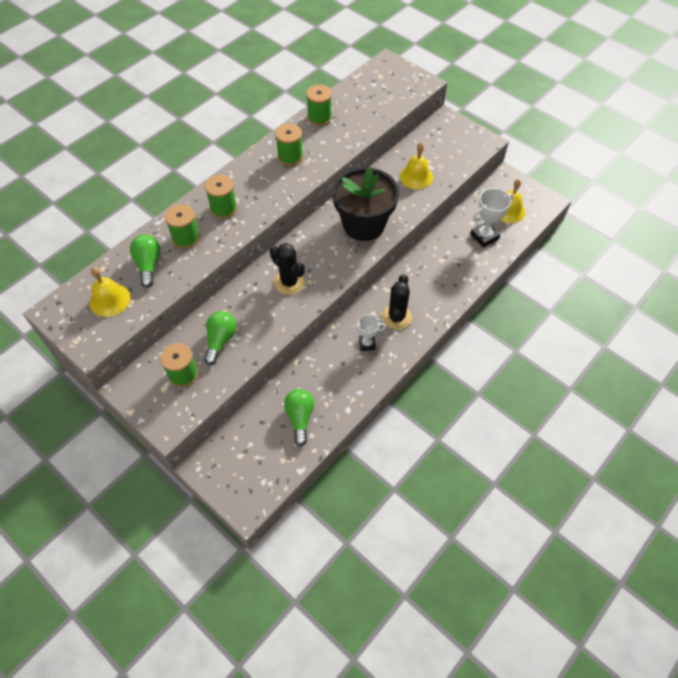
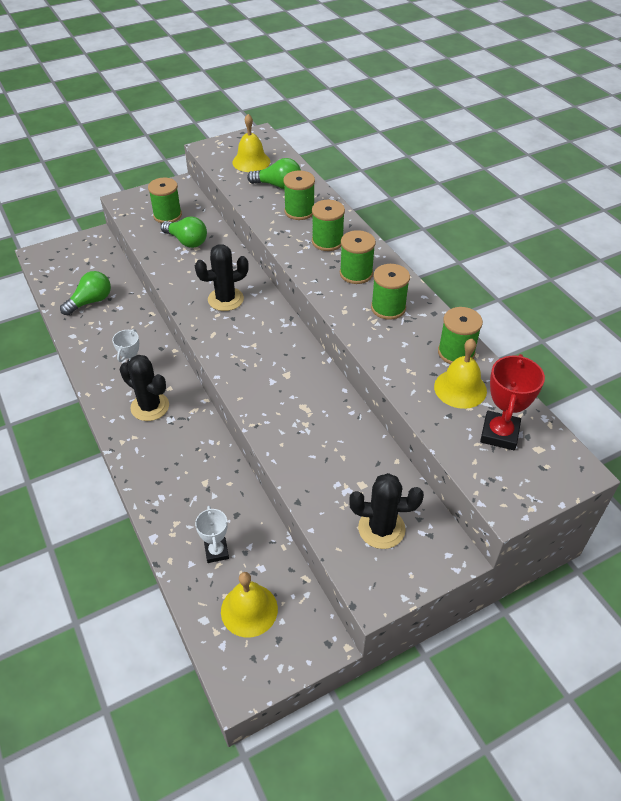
camera: 110 degrees right, 10 degrees down
(258, 182) = (356, 273): none -> green spool
(300, 418) = (91, 301): green light bulb -> green light bulb turned 60 degrees counterclockwise
(363, 224) = (273, 382): black flower pot -> none
(377, 91) = (499, 434): none -> red trophy
(416, 176) = (333, 465): yellow bell -> yellow bell (460, 388)
(446, 147) = (381, 528): none -> black cactus
(484, 236) = (216, 551): white trophy -> white trophy, size x0.65

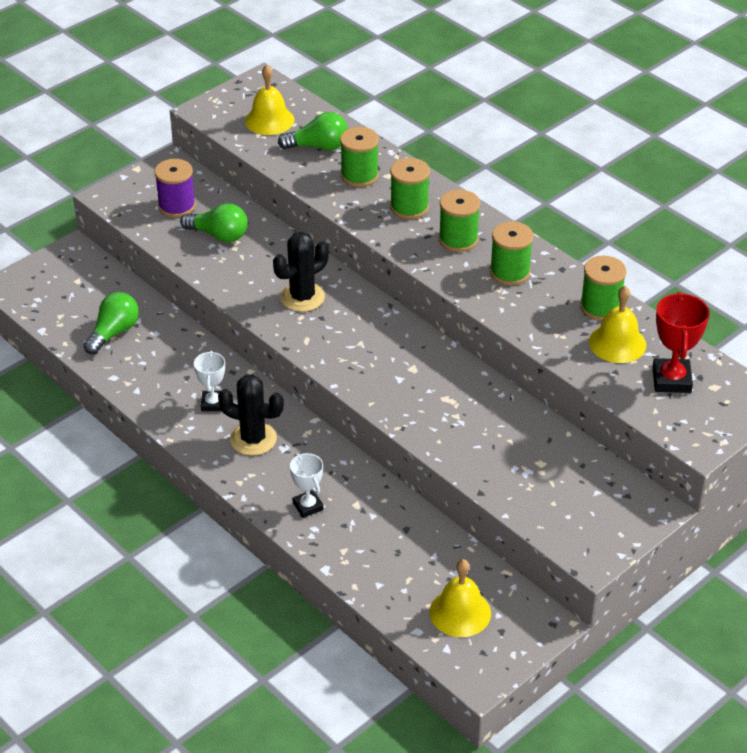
camera: 15 degrees left, 5 degrees down
(167, 215) = (177, 206): green spool -> purple spool
(216, 551) = (401, 568): white trophy -> white trophy (308, 506)
(381, 528) = (576, 499): black cactus -> none

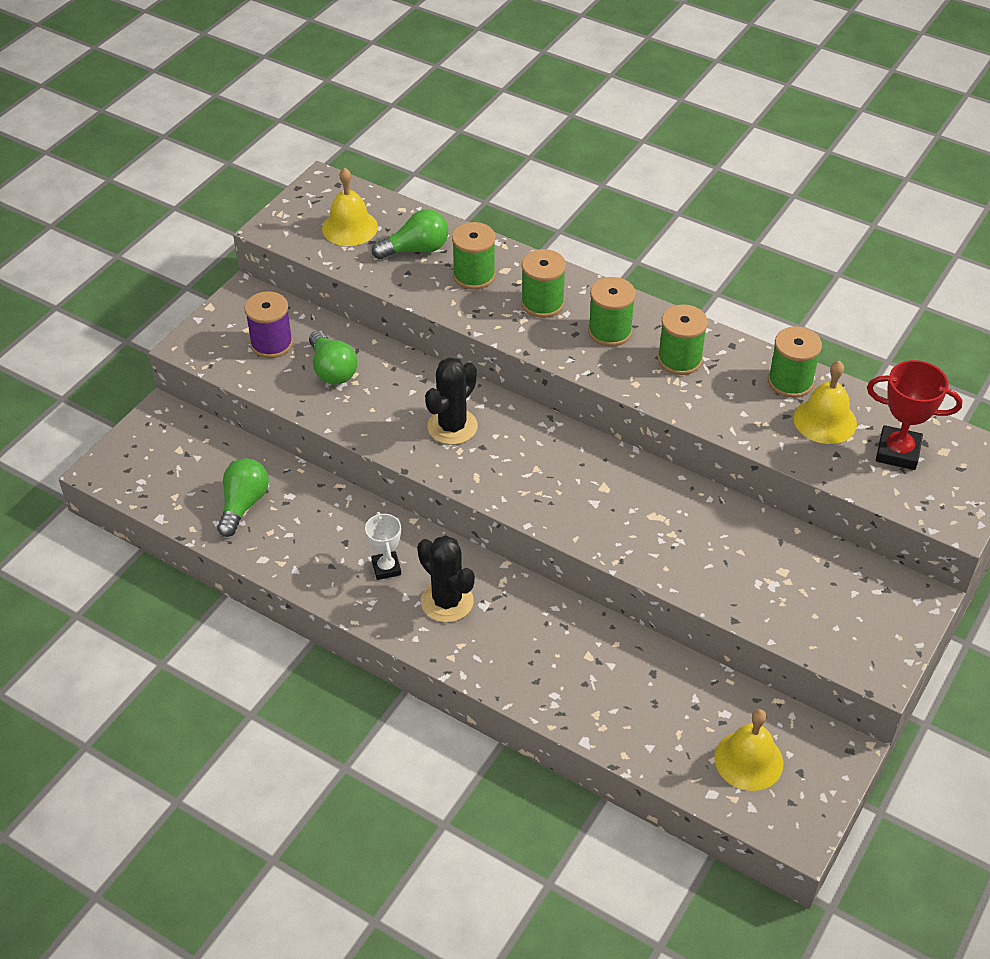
camera: 15 degrees left, 5 degrees up
(219, 235) = (332, 370): green light bulb -> green light bulb turned 60 degrees clockwise
(253, 439) = (447, 601): black cactus -> black cactus turned 45 degrees clockwise
(308, 506) = (537, 670): white trophy -> none
(671, 380) = (897, 452): red trophy -> red trophy turned 60 degrees counterclockwise

